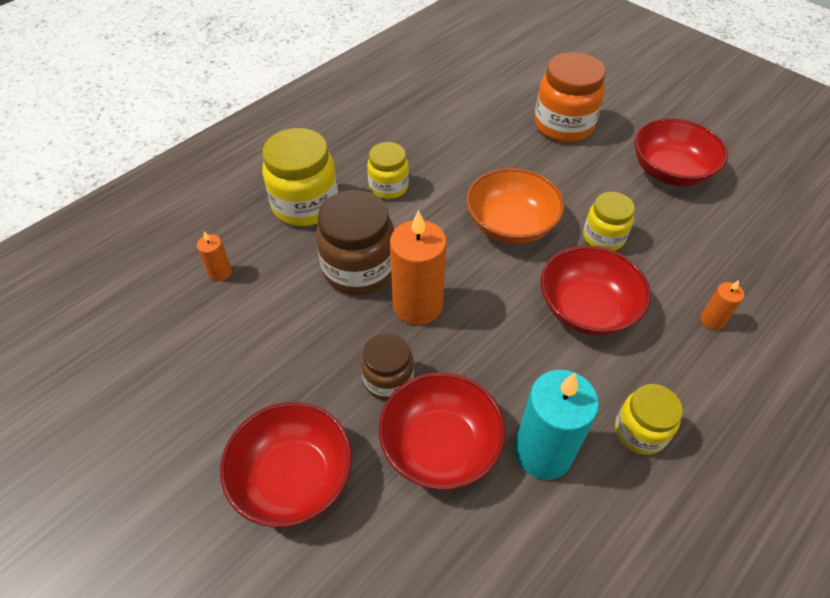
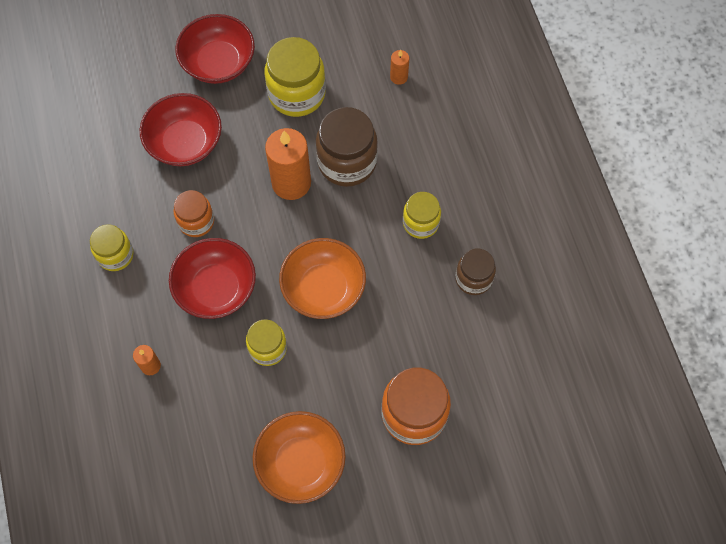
camera: 120 degrees right, 15 degrees up
(305, 205) = (435, 155): yellow jar -> yellow jar (297, 94)
(388, 380) = (246, 137): brown jar -> brown jar (473, 279)
(531, 370) = (196, 221): none -> orange jar
(543, 452) = (143, 193): turquoise candle -> none
(670, 171) = (300, 463): red bowl -> orange bowl

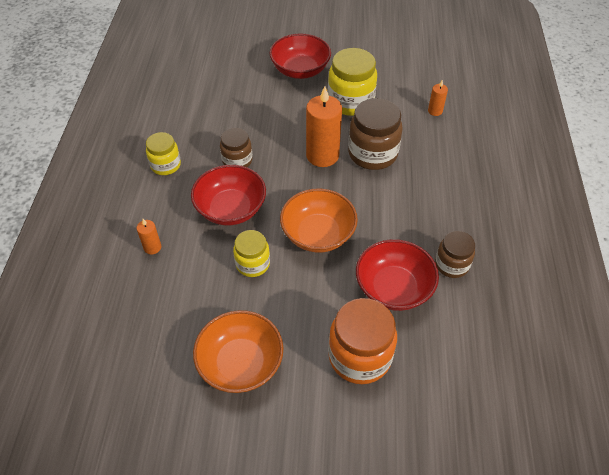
camera: 20 degrees right, 15 degrees down
(185, 142) = (253, 110): red bowl -> red bowl (393, 288)
(196, 221) = (237, 160): orange jar -> brown jar
(420, 223) = (418, 211): yellow jar -> none

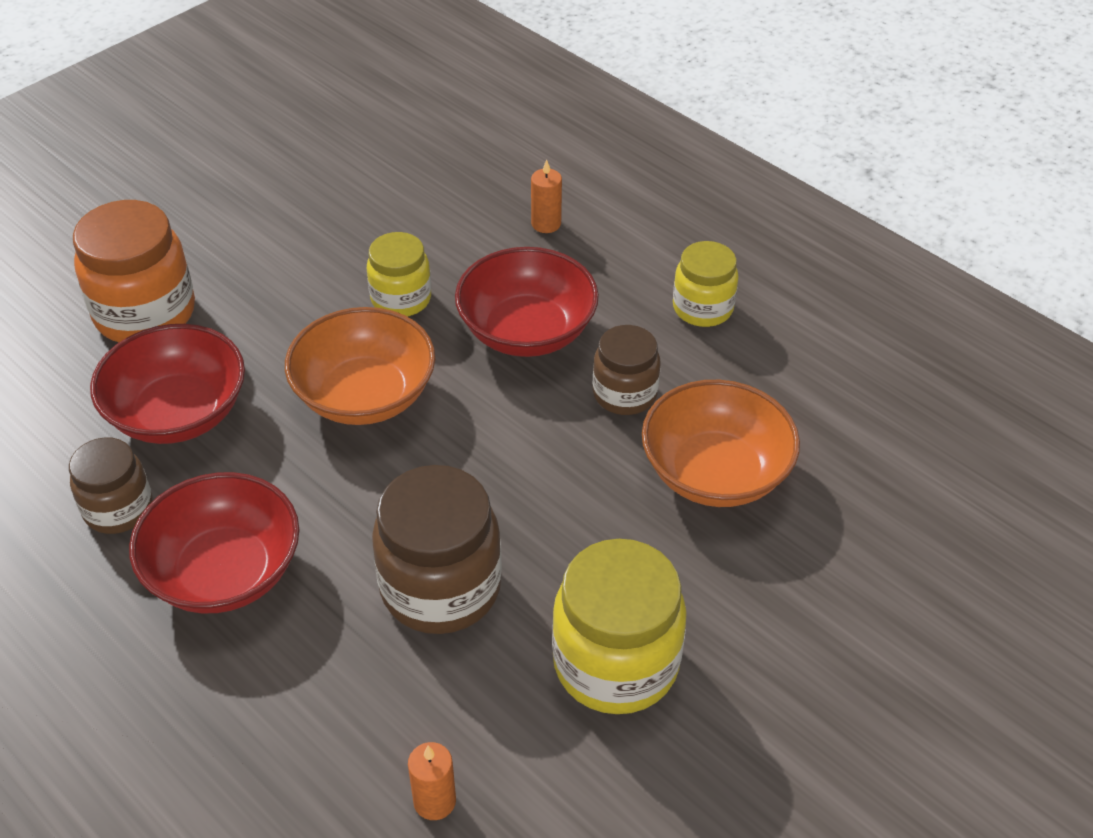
camera: 130 degrees right, 5 degrees down
(241, 363) = (279, 214): orange bowl -> orange bowl (715, 472)
(300, 70) = (805, 648): red bowl -> red bowl (224, 572)
(322, 155) = (516, 511): orange candle -> none

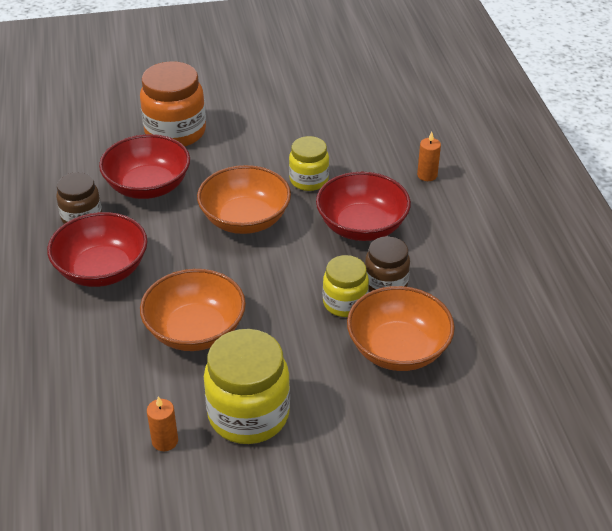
camera: 35 degrees right, 5 degrees down
(434, 801) = (99, 426): orange candle -> orange candle (165, 441)
(440, 588) = (195, 330): brown jar -> orange bowl
(702, 308) = (477, 260): yellow jar -> yellow jar (345, 303)

